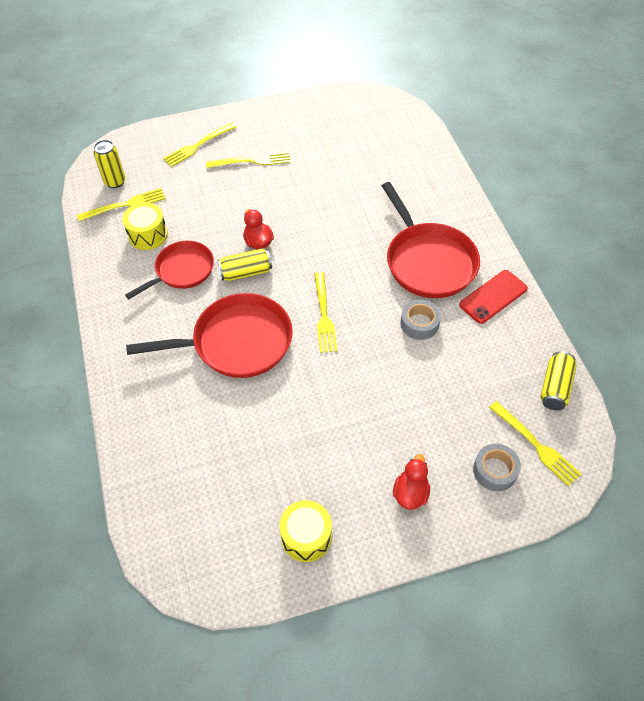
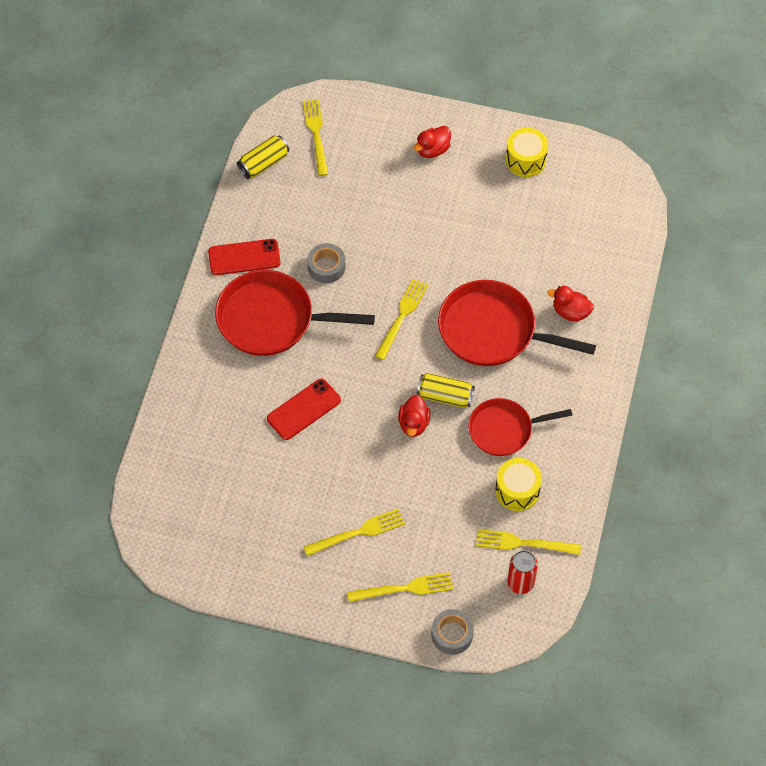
camera: 150 degrees left, 5 degrees up
(115, 182) = (520, 583): yellow can -> red can
(173, 394) = (570, 312): none -> red duck
(252, 161) = (358, 532): yellow fork -> yellow fork turned 135 degrees clockwise
(350, 213) = (303, 409): none -> red phone
(428, 261) = (271, 319): red pan -> red pan turned 90 degrees counterclockwise
(495, 470) = (361, 133): grey tape -> grey tape (452, 634)

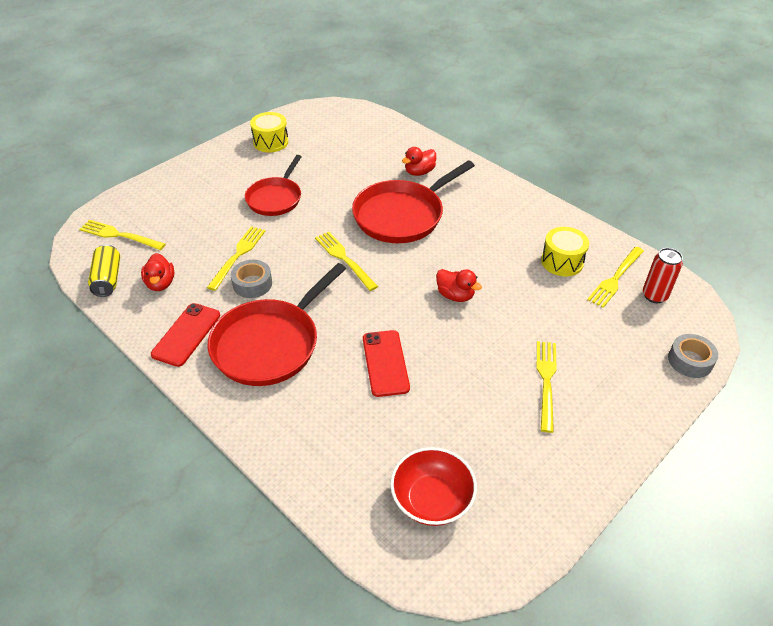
camera: 60 degrees left, 15 degrees down
(199, 501) = (432, 500): none -> red bowl
(405, 588) = (625, 373): yellow fork -> yellow fork (238, 255)
(432, 150) = (210, 180): red duck -> red duck (160, 283)
(445, 396) = (442, 266): yellow can -> none
(504, 430) = (499, 246): red pan -> red pan (275, 198)

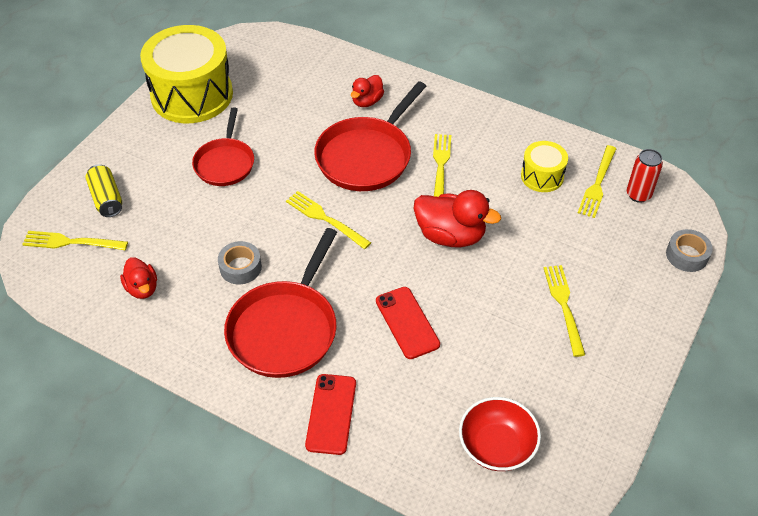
camera: 15 degrees left, 5 degrees up
(107, 279) = (82, 296): yellow can -> yellow can (106, 199)
(186, 334) = (195, 338): red phone -> red phone (331, 414)
(238, 255) = (212, 238): yellow fork -> yellow fork (440, 166)
(270, 142) = (192, 95): yellow drum -> yellow drum, size x2.05
(455, 295) = (450, 235): red duck -> red duck, size x1.71

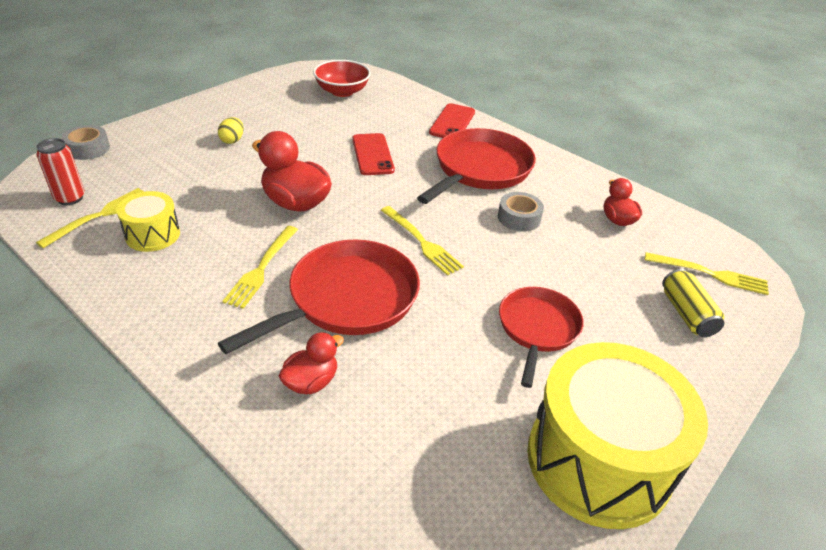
camera: 170 degrees left, 10 degrees down
(563, 305) = (232, 140): yellow fork -> yellow egg

